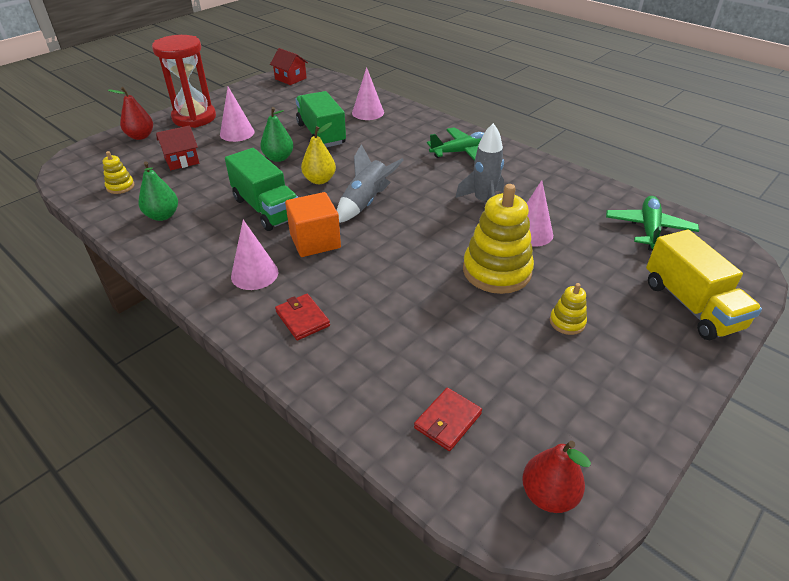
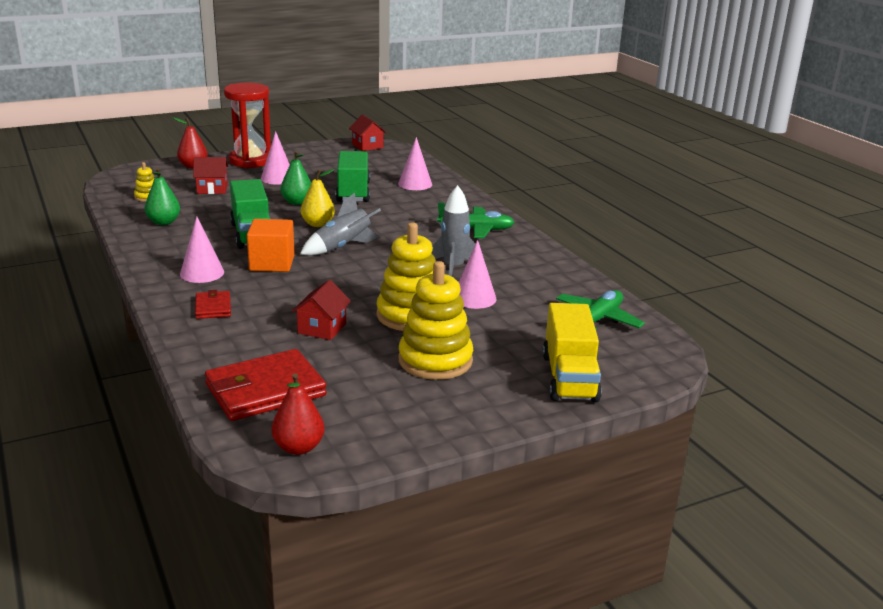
camera: 20 degrees right, 15 degrees down
(431, 313) = (322, 328): none -> red house
(448, 421) = (265, 390): red wallet -> red wallet, size x1.95
(567, 322) = (435, 360): yellow stacking toy -> yellow stacking toy, size x2.14

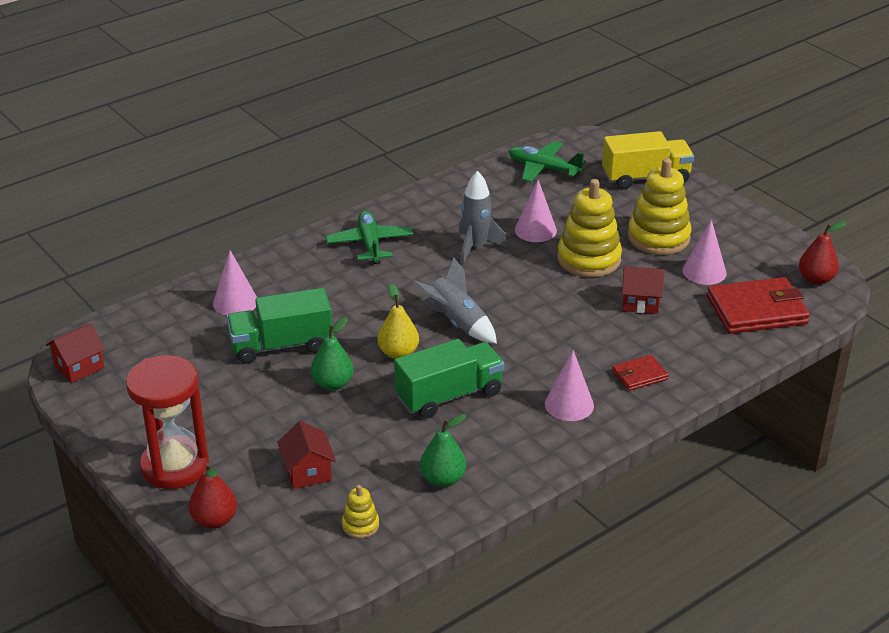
camera: 100 degrees left, 10 degrees up
(265, 390) = (756, 310): red wallet -> red wallet turned 60 degrees counterclockwise
(272, 263) = (520, 362): orange cube -> none
(277, 178) = (246, 421): pink cone -> pink cone (704, 271)

